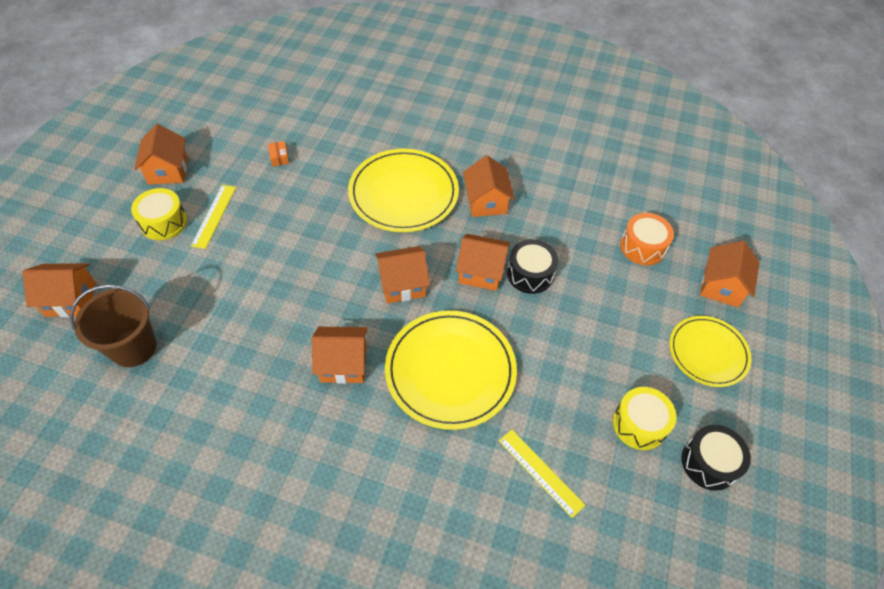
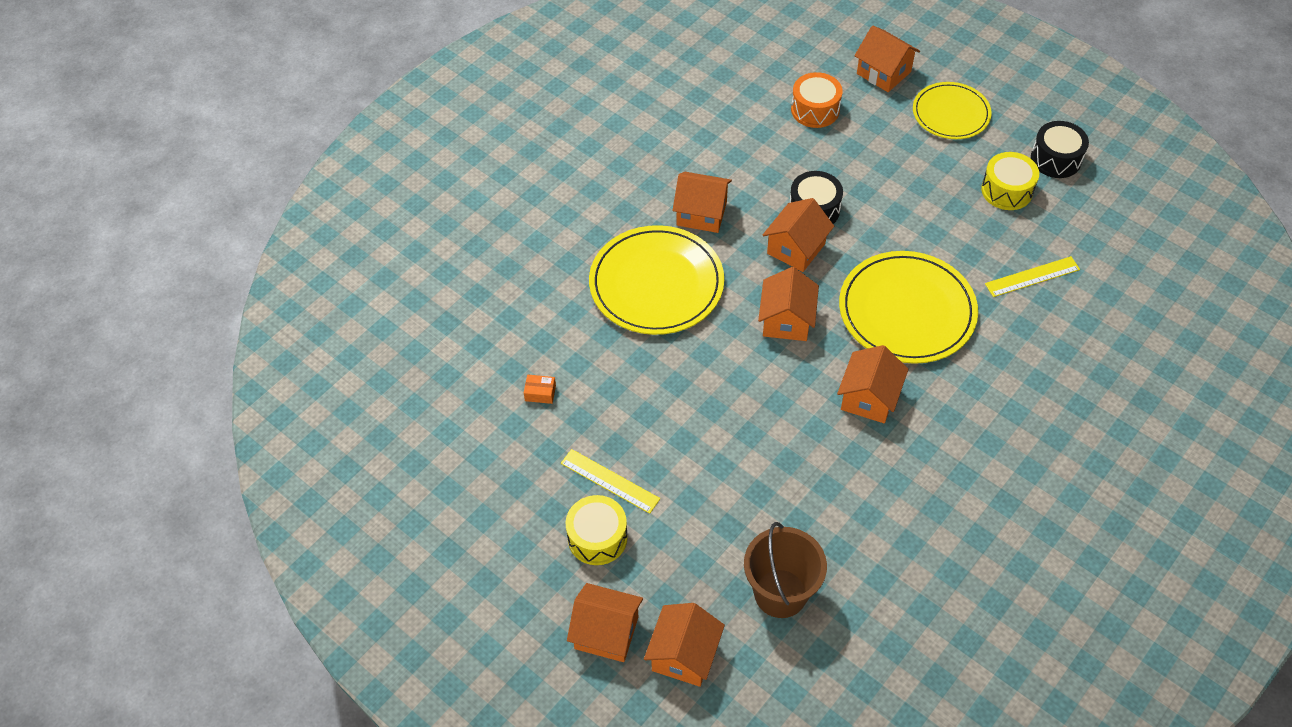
camera: 65 degrees left, 0 degrees up
(168, 170) = (505, 521): orange house -> orange house (606, 632)

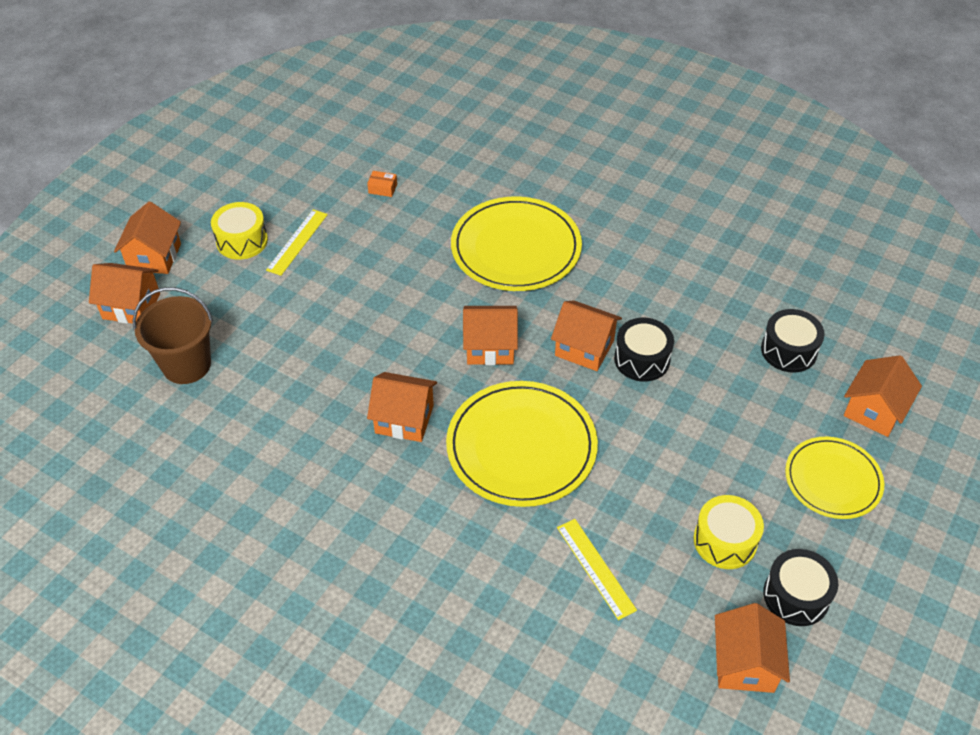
camera: 80 degrees right, 5 degrees down
(540, 393) = (382, 188): orange box -> orange box turned 75 degrees counterclockwise
(701, 213) = (611, 271): orange house -> orange house (744, 663)
(815, 110) = (788, 350): orange drum -> black drum

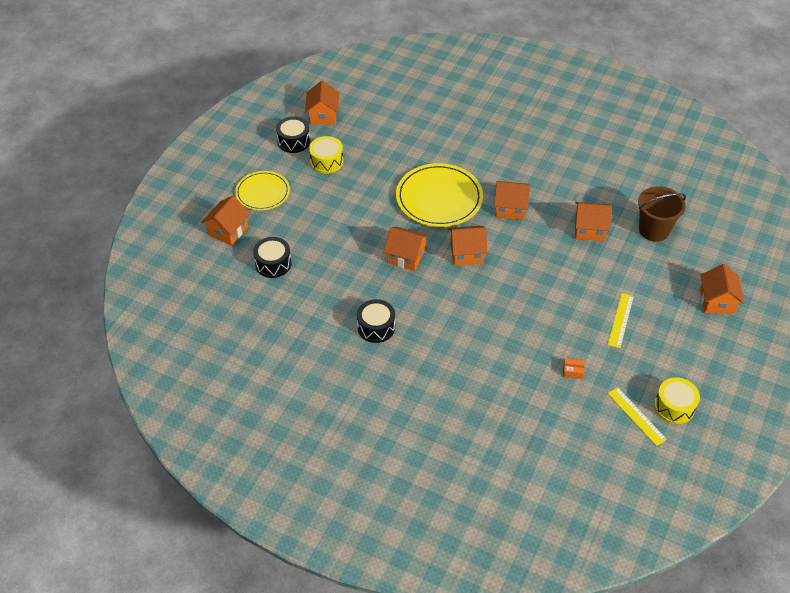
camera: 175 degrees right, 0 degrees up
(131, 306) = (711, 265): orange house -> orange house (589, 229)
(242, 241) = (661, 318): yellow drum -> yellow drum (674, 406)
(516, 248) = (460, 326): yellow plate -> none
(595, 568) = (394, 146): yellow ruler -> yellow ruler (636, 416)
(642, 359) = (368, 252): black drum -> black drum (376, 327)

